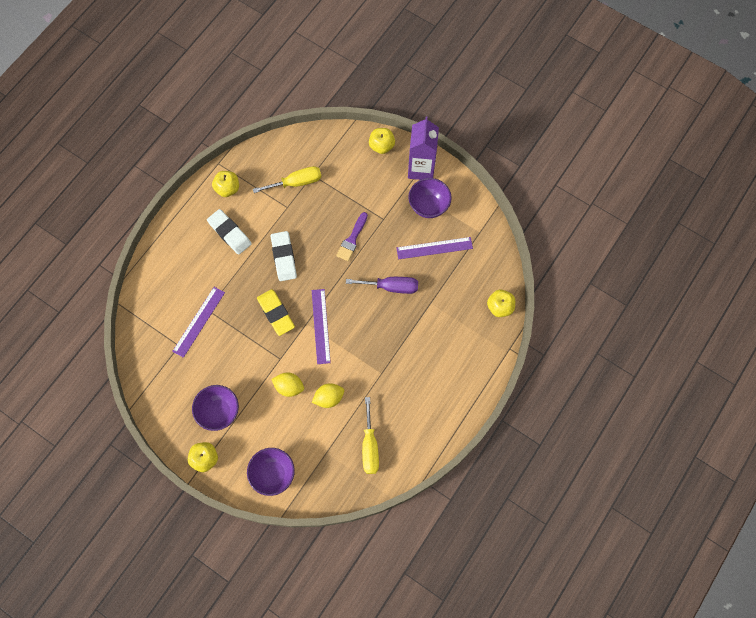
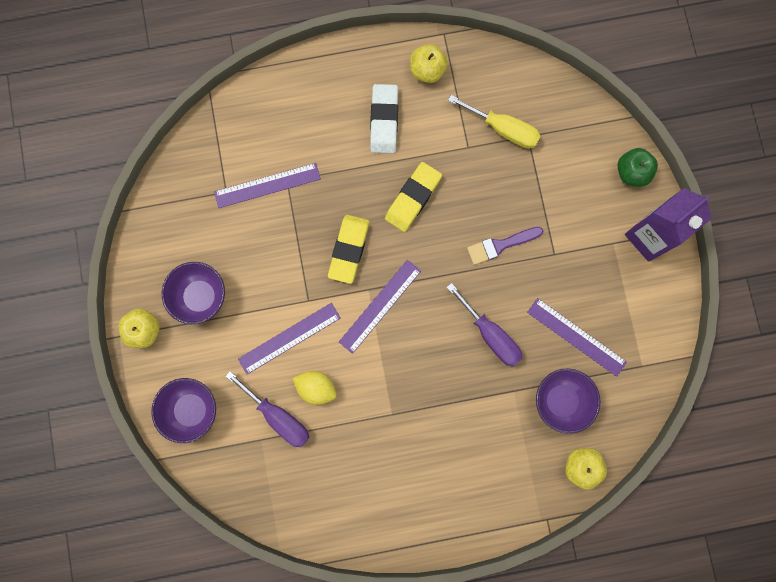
camera: 45 degrees right, 10 degrees up
(284, 257) = (413, 198): white eraser -> yellow eraser
(289, 387) = (289, 338): yellow lemon -> purple ruler
(323, 432) = (278, 416): none -> purple screwdriver
(370, 446) = (308, 476): yellow screwdriver -> none
(381, 146) = (632, 172): yellow apple -> green apple
(428, 206) = (616, 285): purple bowl -> purple bowl (561, 401)

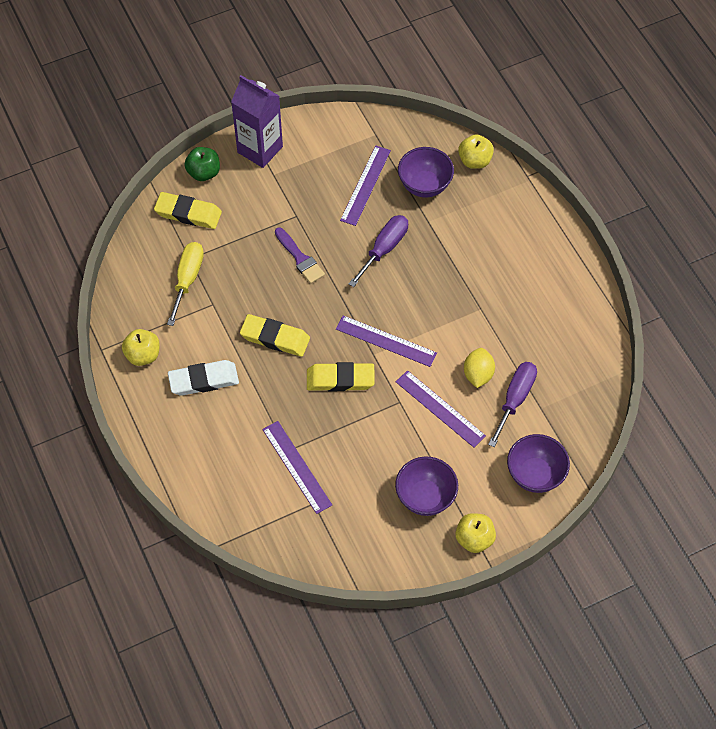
camera: 105 degrees left, 20 degrees down
(583, 146) = (188, 213): none -> yellow eraser

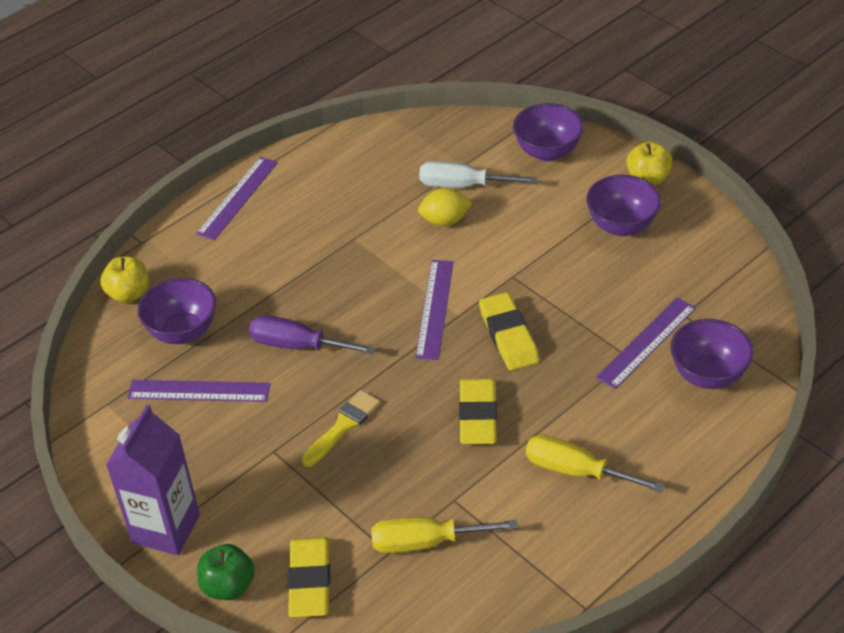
camera: 105 degrees left, 15 degrees down
(143, 355) = (571, 553): yellow apple -> none
(203, 380) = (576, 471): white eraser -> yellow screwdriver
(249, 494) = (708, 375): none -> purple bowl
(300, 258) = (343, 426): purple brush -> yellow brush
(440, 408) = (504, 241): purple ruler -> purple ruler (238, 198)
(515, 399) = (463, 185): purple screwdriver -> white screwdriver

